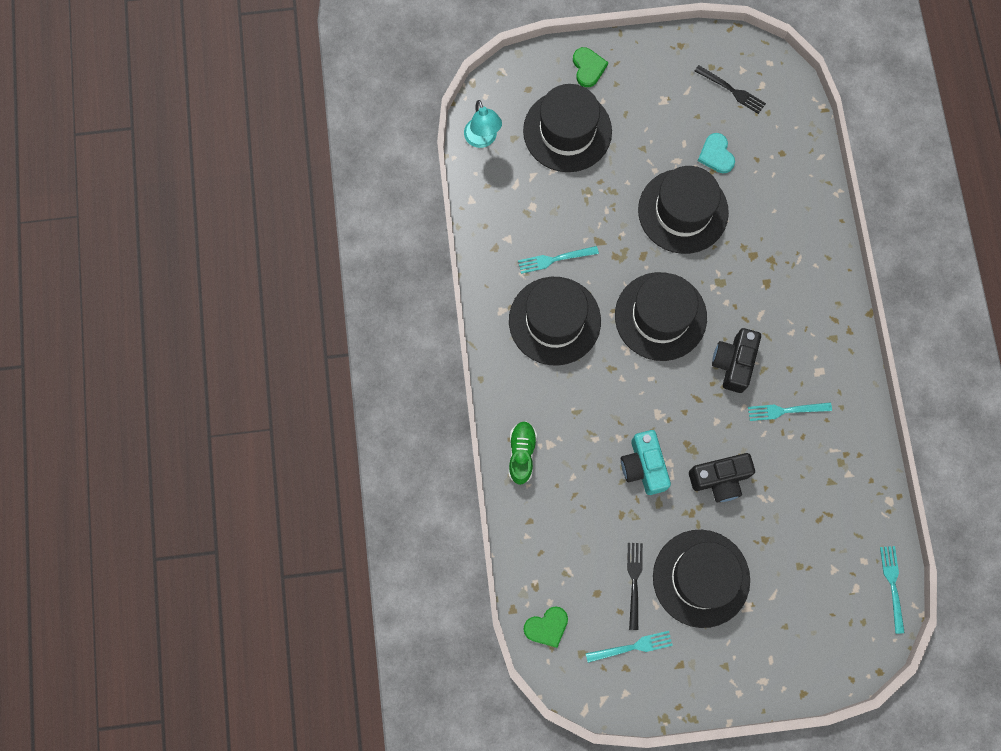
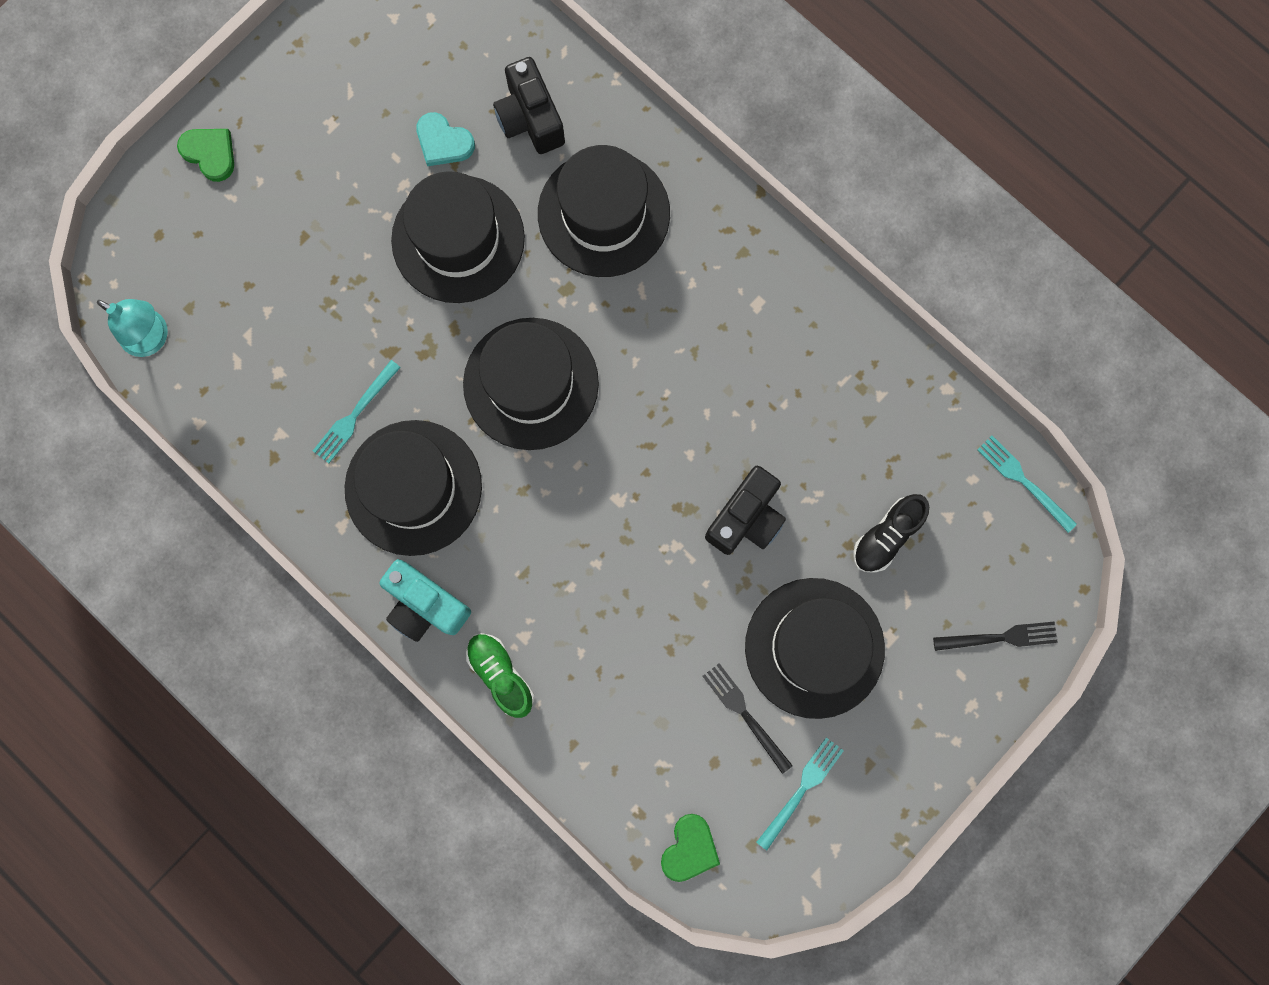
camera: 40 degrees left, 5 degrees up
(567, 131) = (246, 249): black hat -> black hat (603, 214)
(643, 466) = (650, 573): turquoise camera -> turquoise camera (425, 605)
(732, 91) = (402, 51): black fork -> black fork (1001, 637)
(733, 363) = (656, 371): black camera -> black camera (530, 119)
(785, 411) = (755, 380): turquoise fork -> none
(790, 552) = (886, 536): none -> black shoe

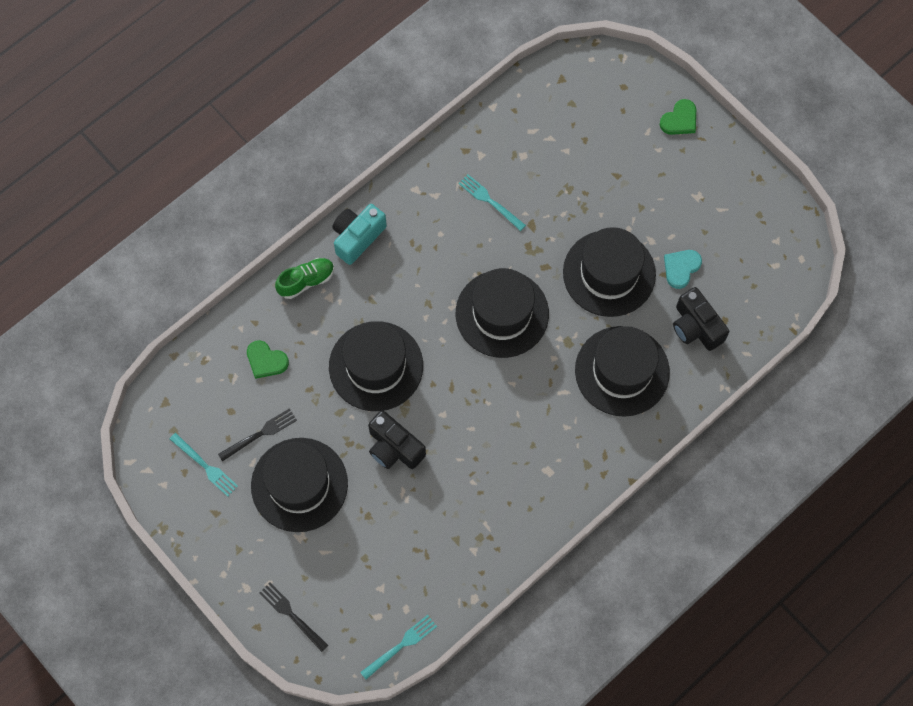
camera: 95 degrees right, 10 degrees down
(153, 338) = (552, 81): turquoise lamp -> none
(413, 487) = (437, 234): black hat -> black hat (376, 366)
(530, 119) = (696, 327): black camera -> black camera turned 105 degrees counterclockwise
(689, 849) = (177, 390): green heart -> green heart (266, 360)
(886, 536) = (371, 543): black shoe -> none
(1001, 637) = (291, 614): black fork -> black fork turned 135 degrees clockwise

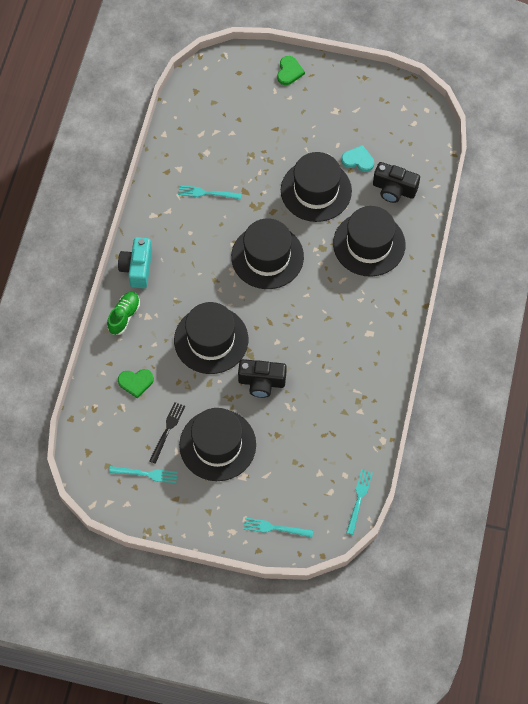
camera: 35 degrees left, 5 degrees down
(291, 614) = (274, 528): black fork -> turquoise fork
(681, 268) = (358, 160): turquoise heart -> turquoise heart turned 105 degrees clockwise

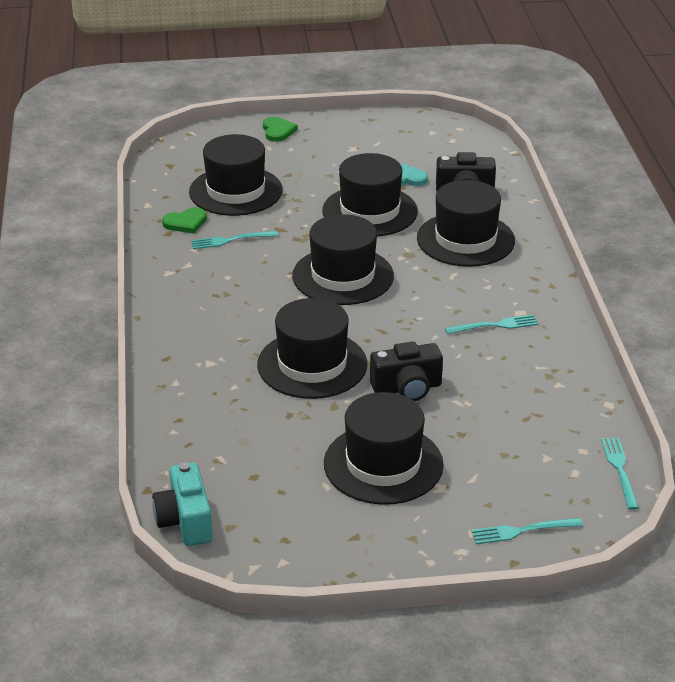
camera: 20 degrees left, 30 degrees down
(124, 316) = (176, 369): green shoe -> none
(136, 382) = (227, 429): green heart -> green heart (185, 222)
(137, 268) = (171, 322): turquoise camera -> turquoise camera (185, 521)
(147, 474) = (295, 521): turquoise fork -> turquoise fork (496, 325)
(167, 430) = (300, 466): black fork -> none
(231, 137) = (235, 191): none -> black hat

